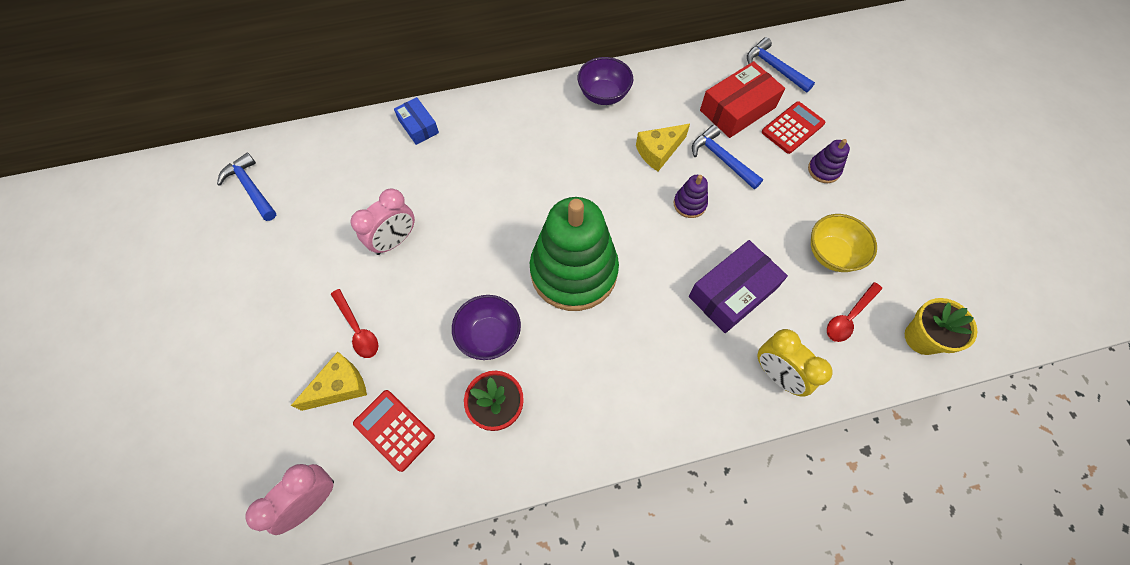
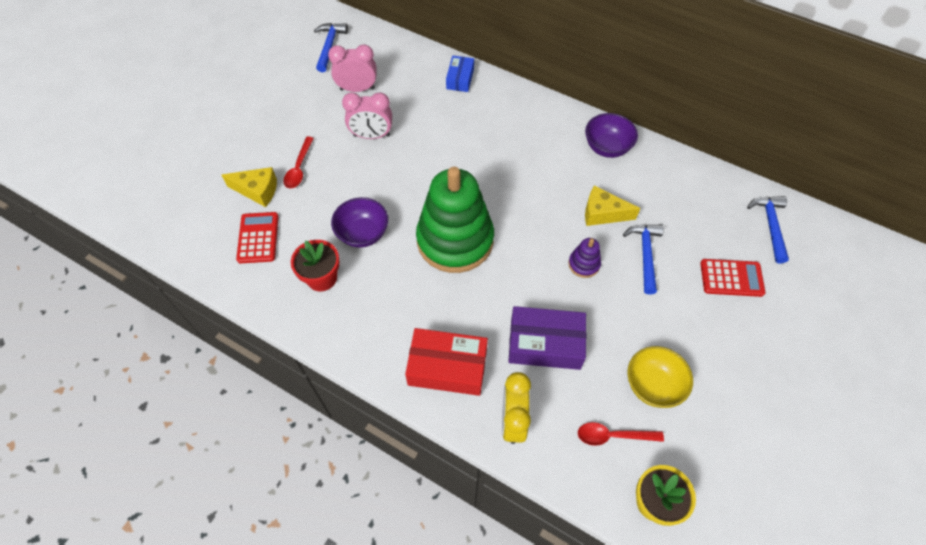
camera: 45 degrees right, 5 degrees down
(312, 501) = (183, 236): pink clock -> pink clock (357, 89)
(737, 109) = (701, 231): red box -> red box (447, 367)
(823, 170) = (720, 326): purple stacking toy -> none

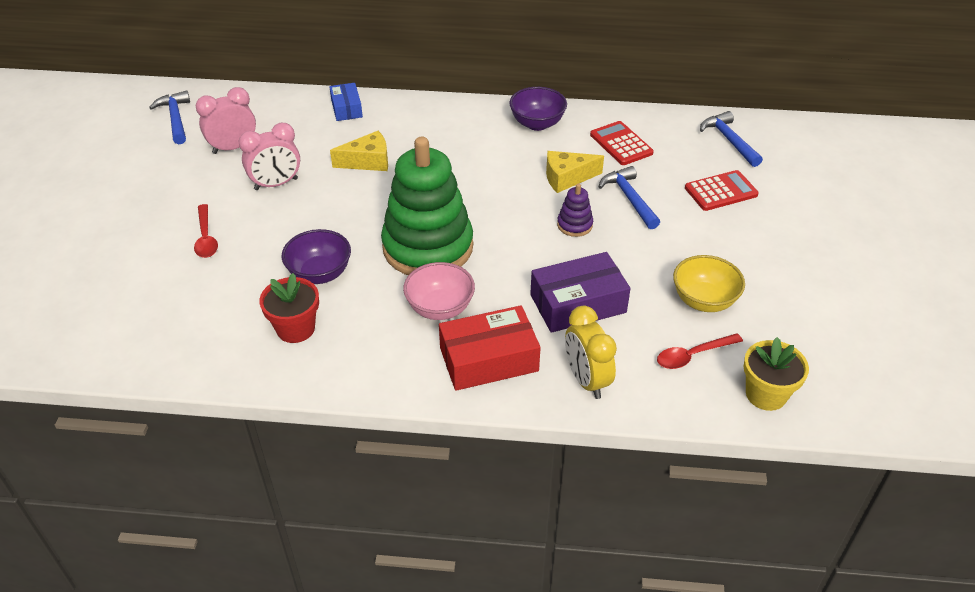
camera: 25 degrees left, 15 degrees down
(257, 191) = (166, 273): yellow cheese -> yellow cheese (368, 161)
(258, 238) = (194, 317): red calculator -> red calculator (621, 144)
(435, 303) = (440, 308): none -> pink bowl

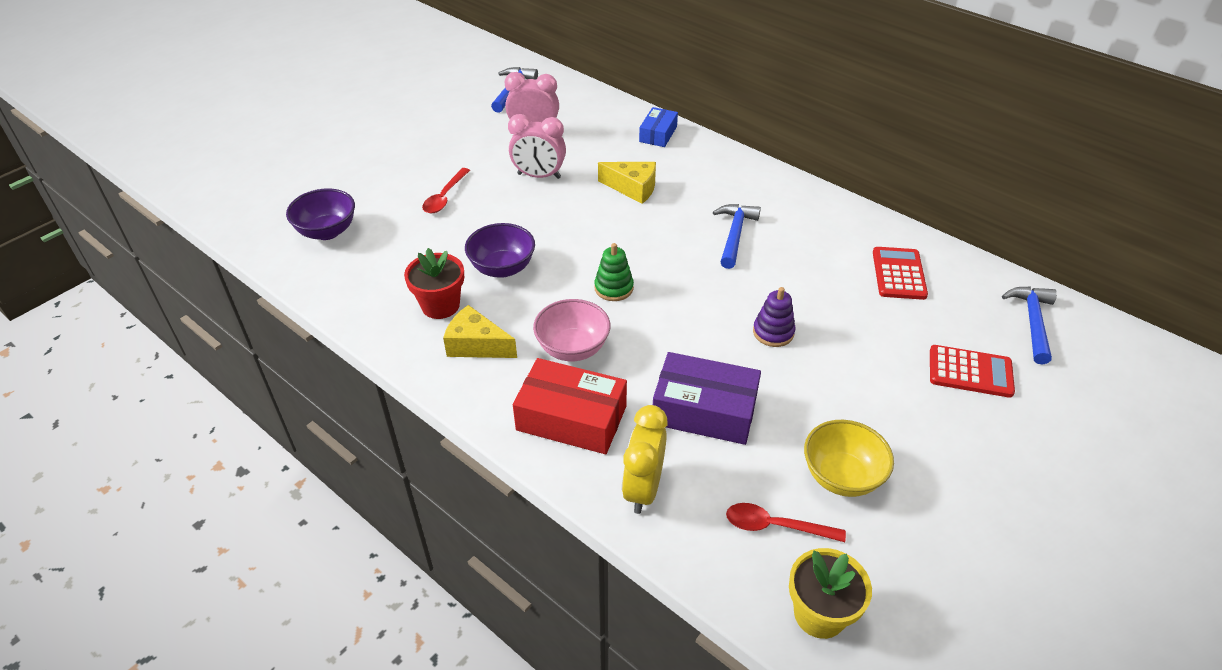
camera: 35 degrees right, 0 degrees up
(428, 247) = (614, 288): green stacking toy -> green stacking toy, size x0.40
(537, 124) = (826, 218): purple bowl -> purple bowl (327, 231)
(567, 178) = (808, 283): yellow cheese -> yellow cheese (476, 345)
(629, 198) = (856, 332): blue hammer -> blue hammer (734, 235)

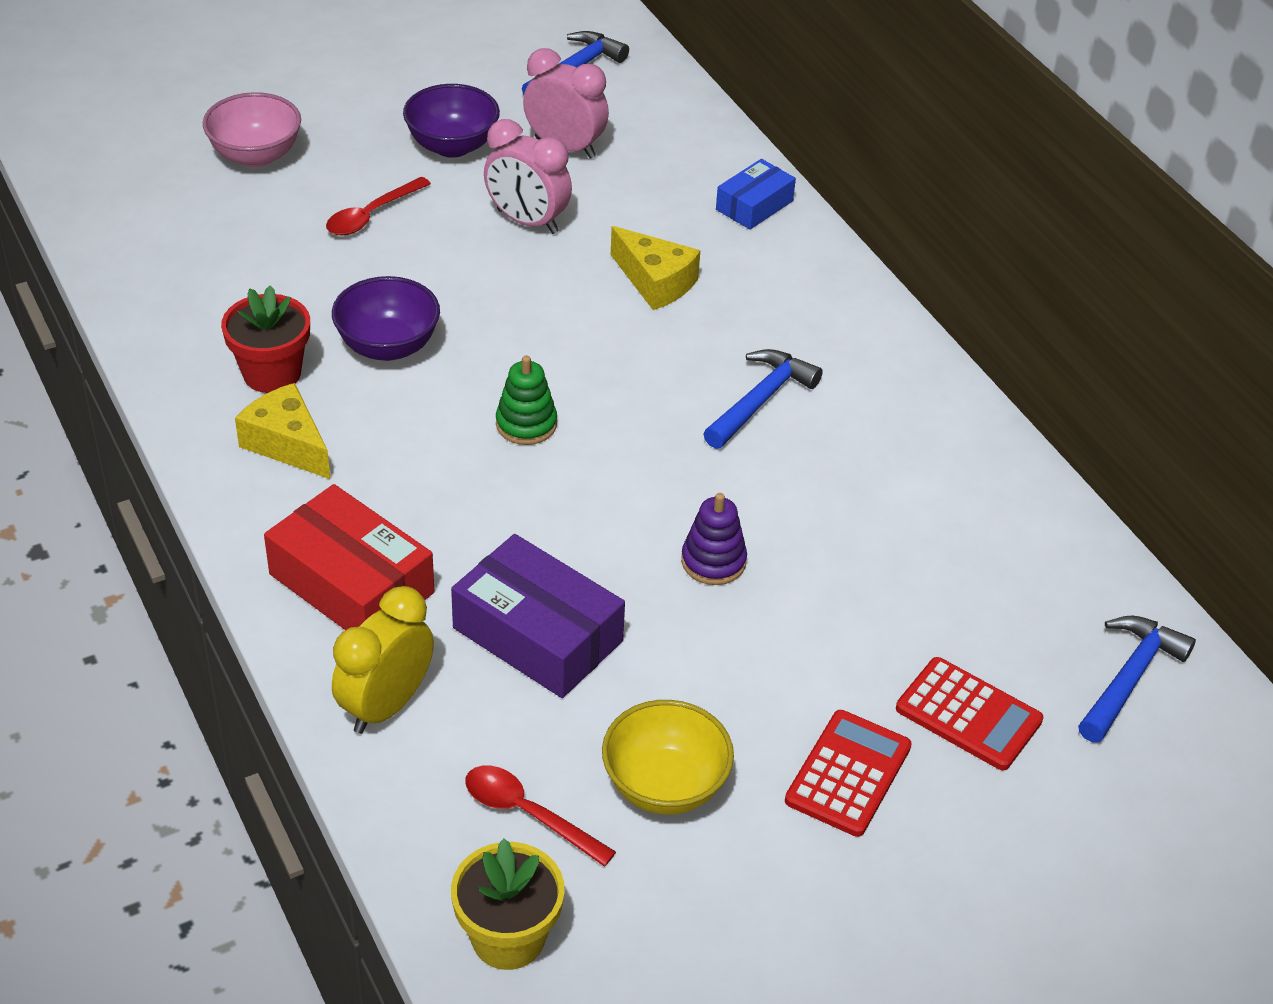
camera: 20 degrees right, 0 degrees up
(327, 231) = (181, 219): purple bowl -> purple bowl (452, 146)
(572, 348) = (413, 491): pink bowl -> pink bowl (256, 155)
(898, 274) = (973, 538): red calculator -> red calculator (848, 774)

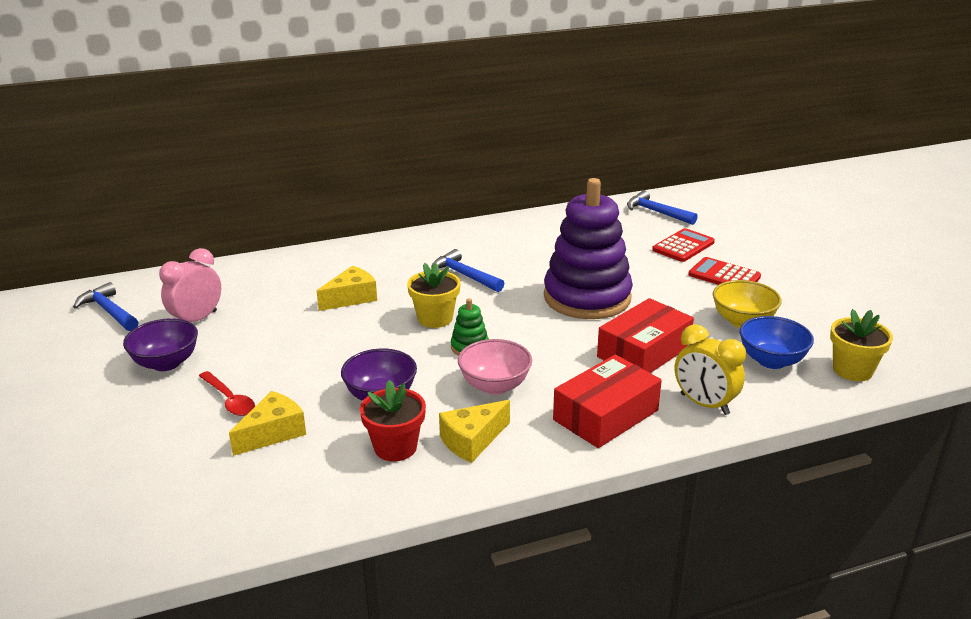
camera: 80 degrees left, 15 degrees down
(256, 155) = (118, 456): pink bowl -> pink bowl (494, 386)
(302, 264) = (273, 433): none -> yellow cheese
(527, 221) = (270, 337): pink clock -> none
(528, 814) = (771, 361): red spoon -> blue bowl
(537, 634) = (643, 352): purple box -> red box
(607, 379) = (435, 318): none -> yellow flower pot
(713, 561) = (587, 297): purple stacking toy -> purple stacking toy, size x2.48
(754, 205) = (293, 263): blue box -> none

